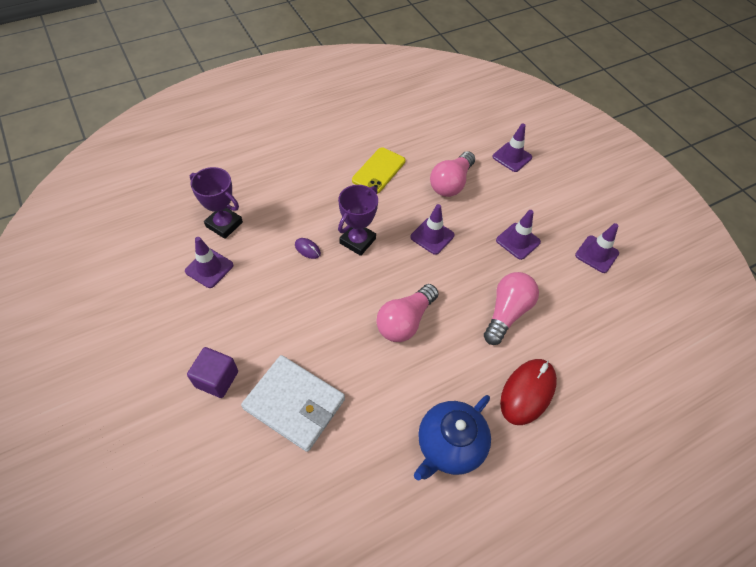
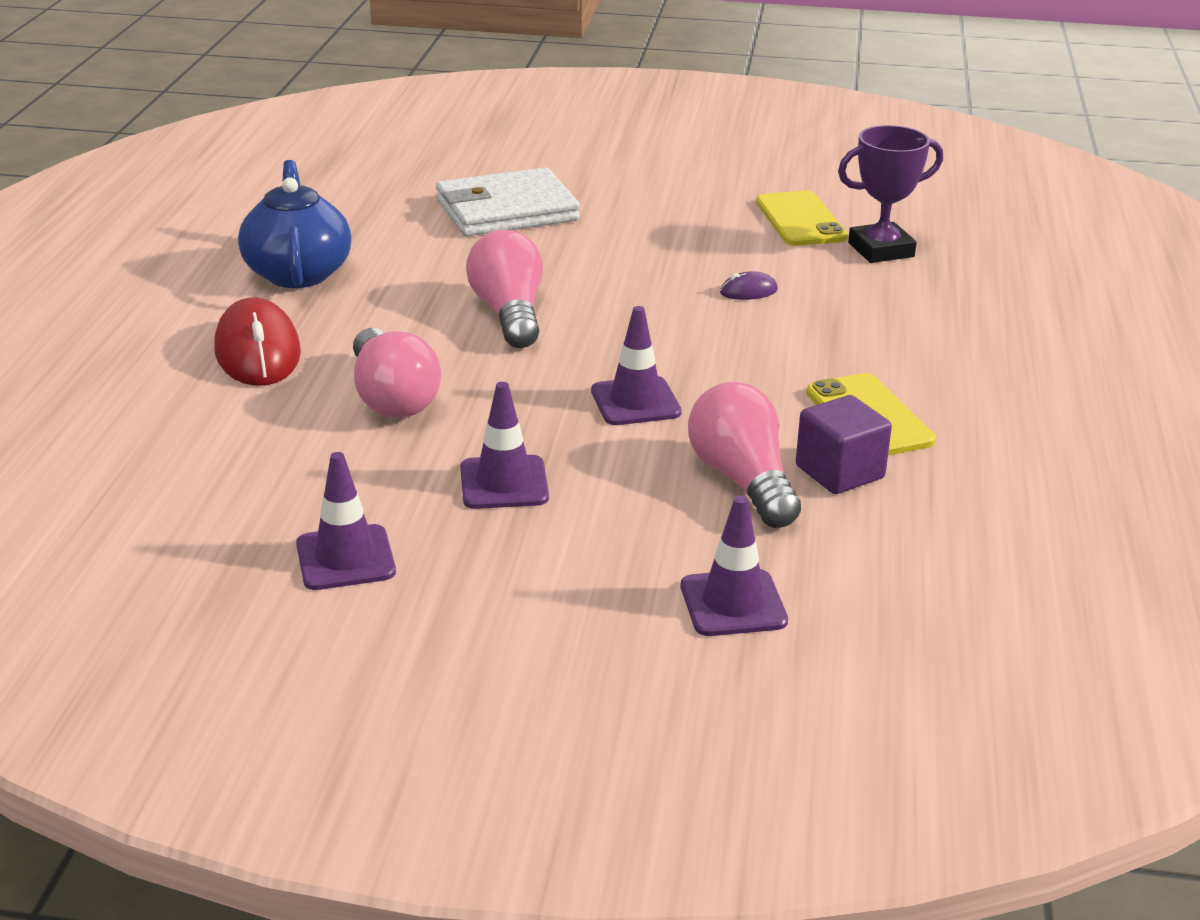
camera: 130 degrees right, 25 degrees down
(209, 268) = (800, 220): purple traffic cone -> yellow phone
(217, 379) = (609, 182): purple cube -> purple cube (839, 472)
(357, 241) = (713, 334): purple trophy -> none

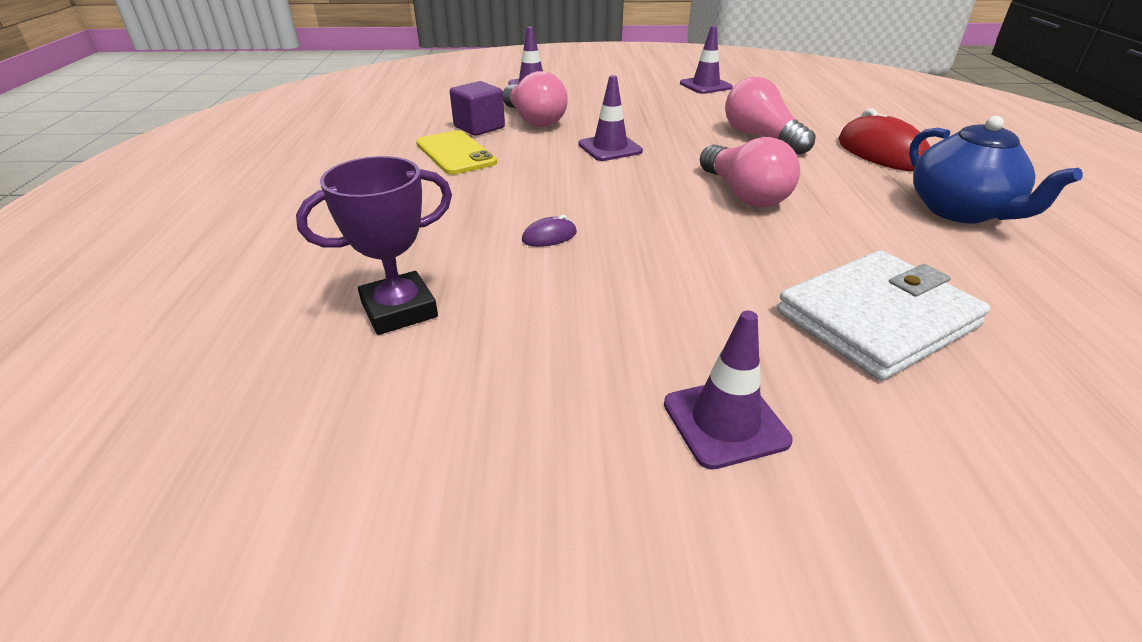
camera: 170 degrees right, 5 degrees up
(504, 483) = (659, 110): purple traffic cone -> purple traffic cone (725, 422)
(800, 220) = (496, 354): yellow phone -> none

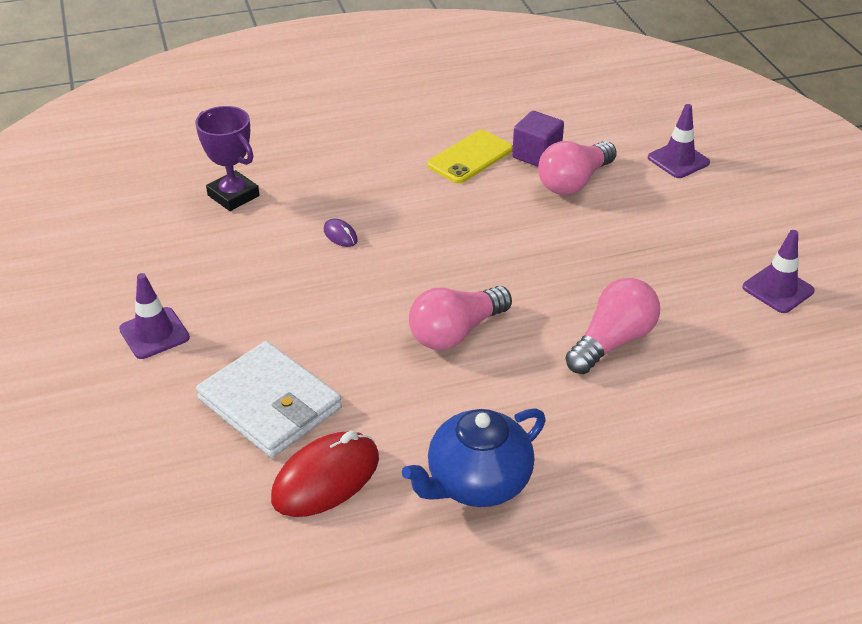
camera: 75 degrees right, 5 degrees up
(610, 148) = (526, 240): purple traffic cone -> none
(881, 153) = (615, 438): red mouse -> red mouse (326, 478)

